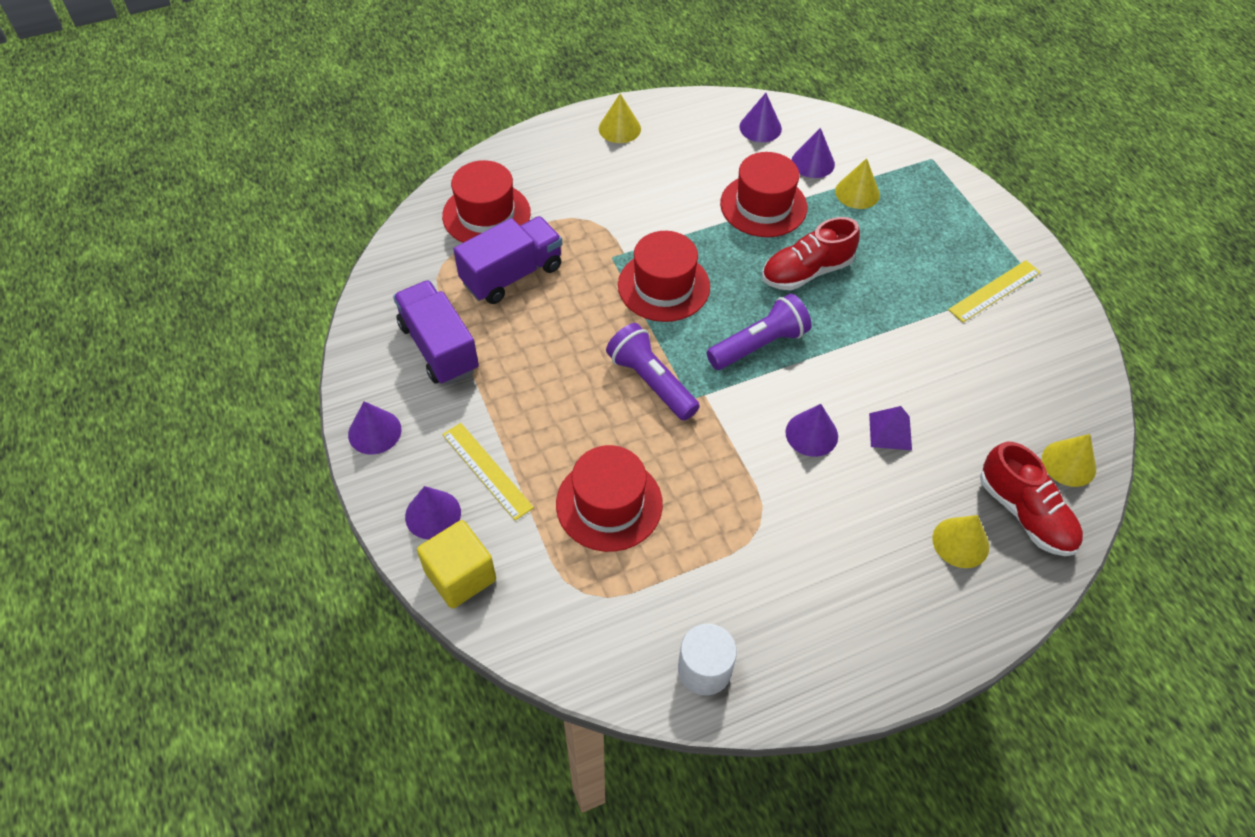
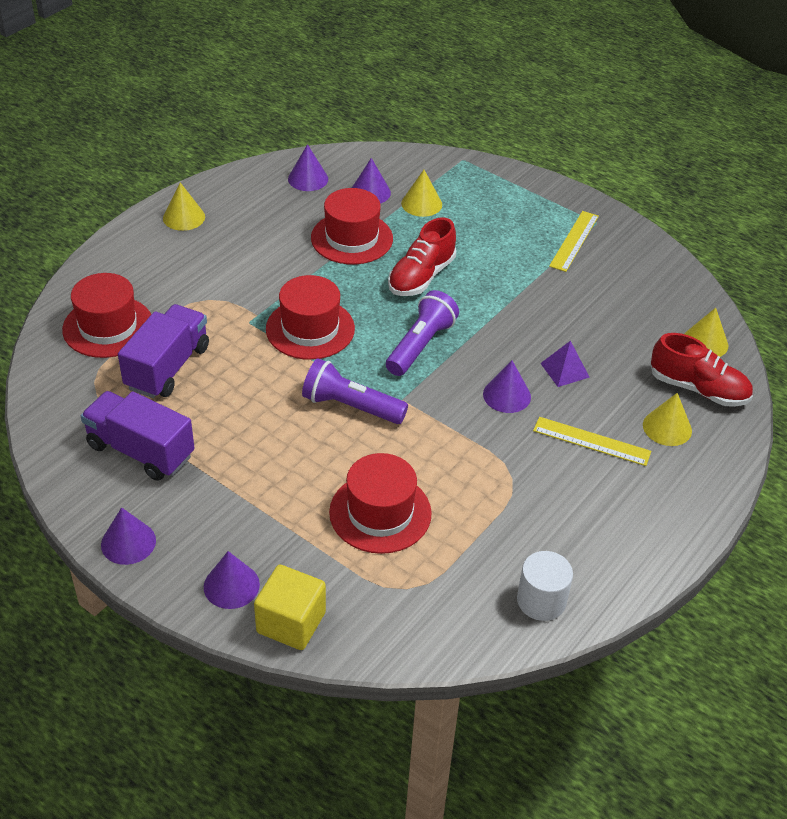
camera: 30 degrees left, 10 degrees down
(487, 470) = (256, 531): yellow ruler -> yellow ruler (591, 441)

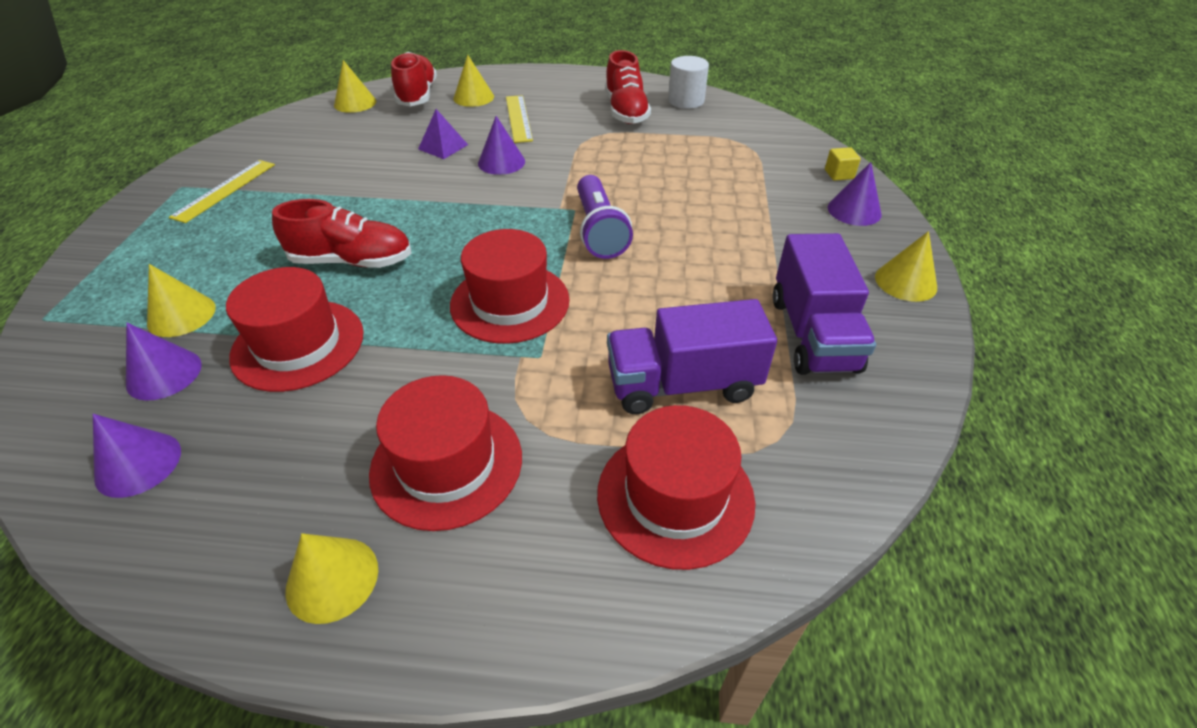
camera: 120 degrees left, 0 degrees up
(128, 542) = (905, 282): purple cone -> yellow cone
(291, 622) = (839, 174): yellow cube -> yellow cube, size x0.51
(380, 513) = (697, 175): red hat -> red hat (447, 464)
(421, 345) = (473, 223): purple flashlight -> none
(550, 532) = (626, 111): none -> red shoe
(574, 241) = (225, 190): yellow ruler -> yellow ruler turned 60 degrees counterclockwise

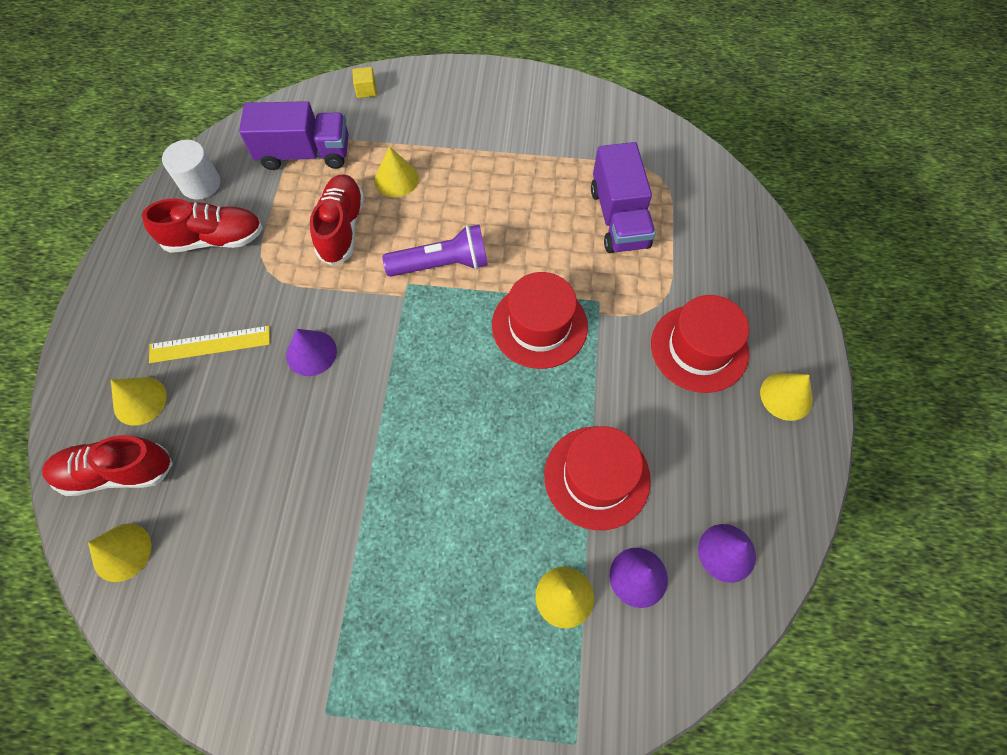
camera: 90 degrees left, 20 degrees up
(225, 190) = (340, 649): yellow ruler -> none
(352, 261) = (483, 462): red shoe -> red shoe (342, 228)
(443, 147) = (267, 417): purple pyramid -> none
(675, 496) = (705, 228): red hat -> none
(813, 334) = (567, 143): purple truck -> purple truck (305, 154)
(854, 210) = (422, 92): purple cone -> none
(905, 282) = (511, 84): yellow cone -> yellow cone (396, 179)

